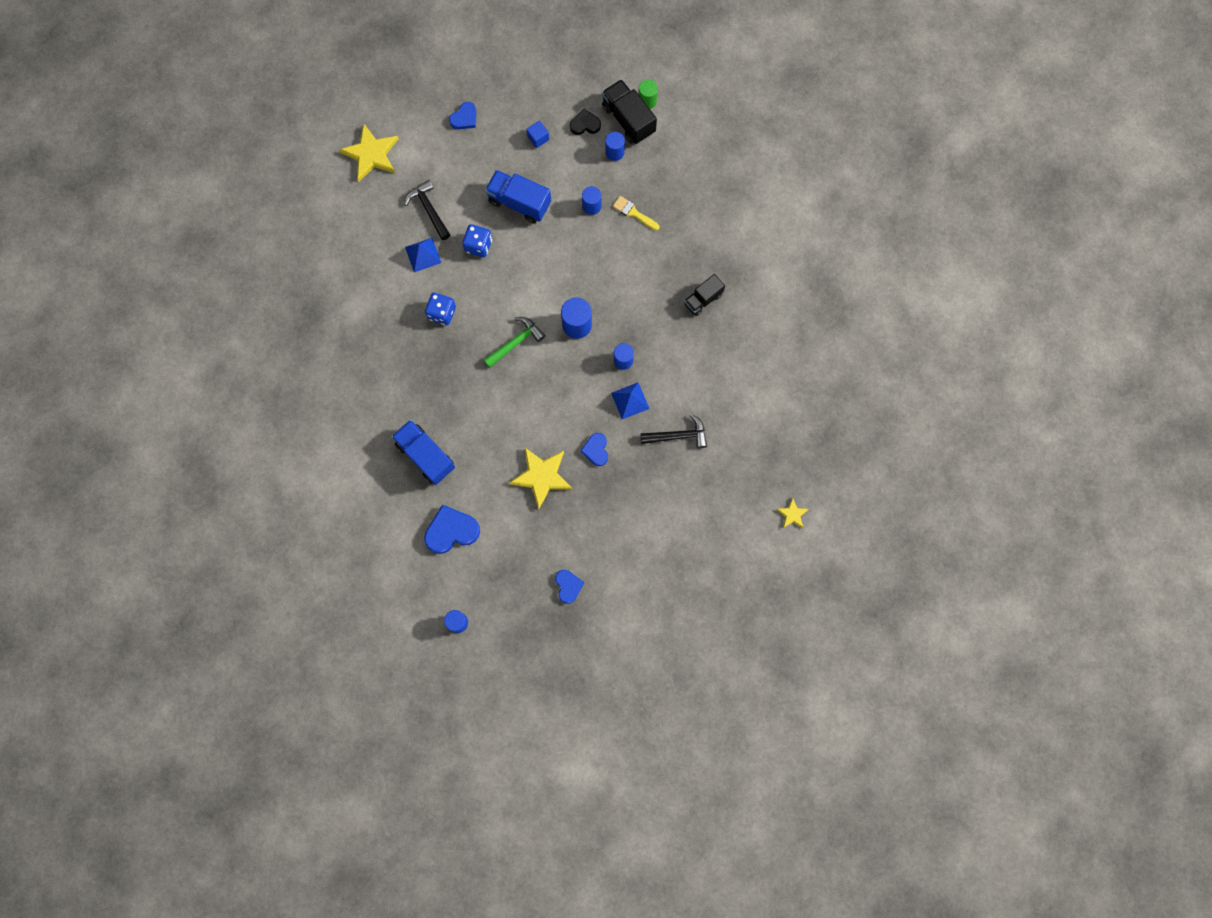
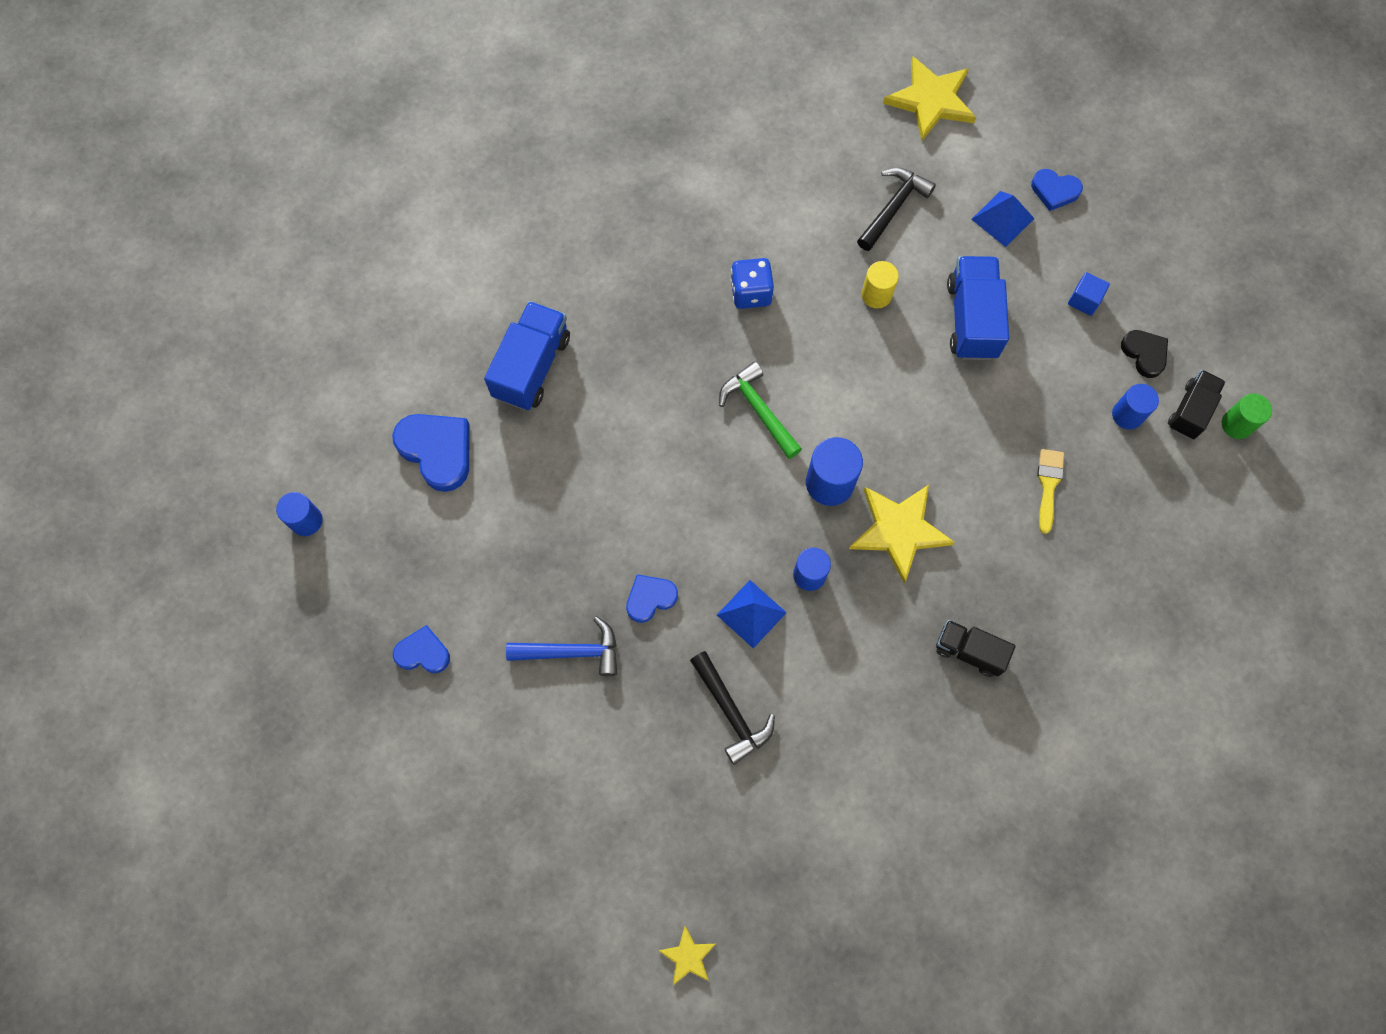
camera: 65 degrees right, 5 degrees down
(423, 254) = (823, 230): blue pyramid -> blue pyramid (1002, 218)
(478, 245) = (876, 295): blue dice -> yellow cylinder
(515, 342) = (758, 410): green hammer -> green hammer turned 150 degrees counterclockwise
(542, 476) = (573, 539): yellow star -> yellow star (899, 531)
(568, 586) = (423, 653): blue heart -> blue heart turned 135 degrees counterclockwise
(591, 206) = (1024, 420): blue cylinder -> none
(606, 505) = (572, 651): none -> blue hammer
(628, 119) = (1190, 411): black truck -> black truck, size x0.64

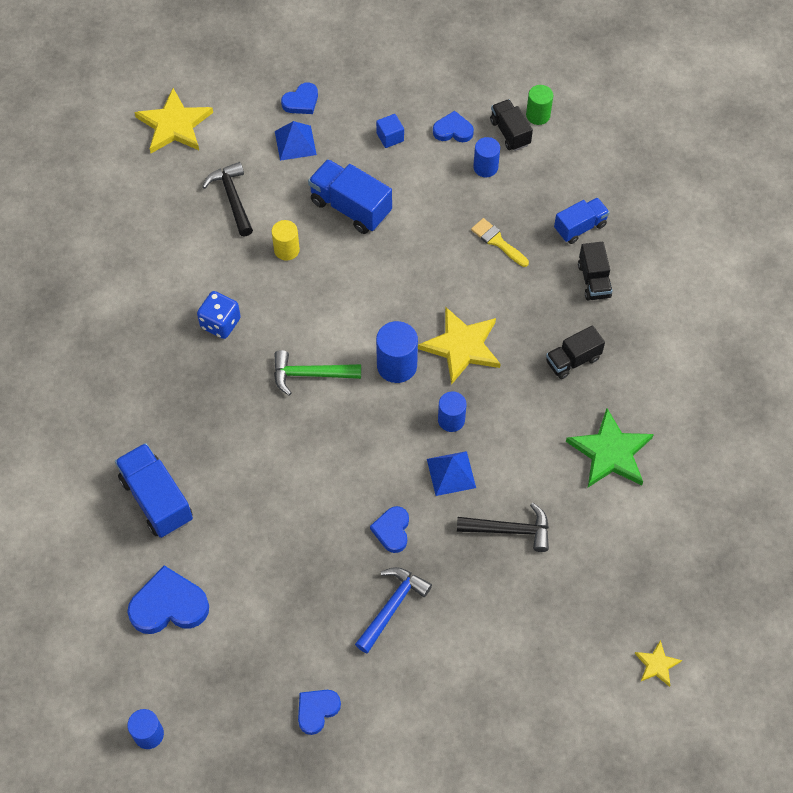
camera: 55 degrees left, 10 degrees down
(891, 758) = (610, 452): none -> green star
(1081, 612) = (594, 280): none -> black truck
(1134, 556) = (580, 227): none -> blue truck
(1144, 354) = (453, 130): black heart -> blue heart

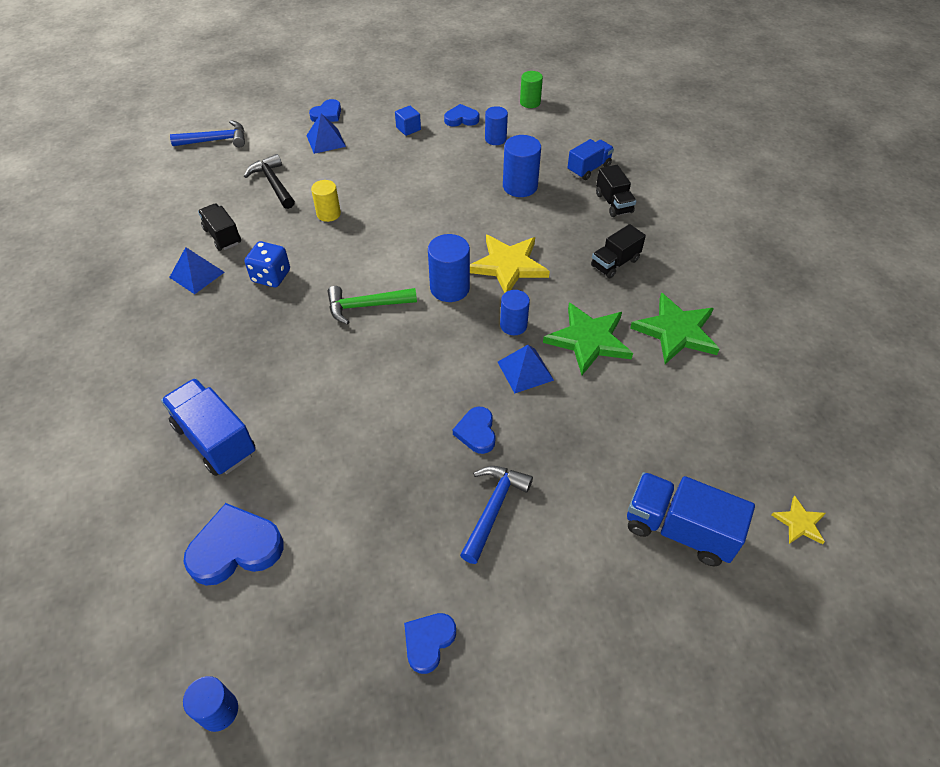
camera: 10 degrees left, 10 degrees down
(147, 309) = (197, 274): none -> blue pyramid
(174, 125) = (216, 140): yellow star -> blue hammer
(350, 207) = (382, 178): blue truck -> blue truck (679, 529)
(497, 241) = (520, 186): yellow brush -> blue cylinder
(510, 132) = (510, 115): black truck -> black truck (222, 236)
(510, 530) = (599, 413): black hammer -> none
(521, 448) = (588, 340): none -> green star

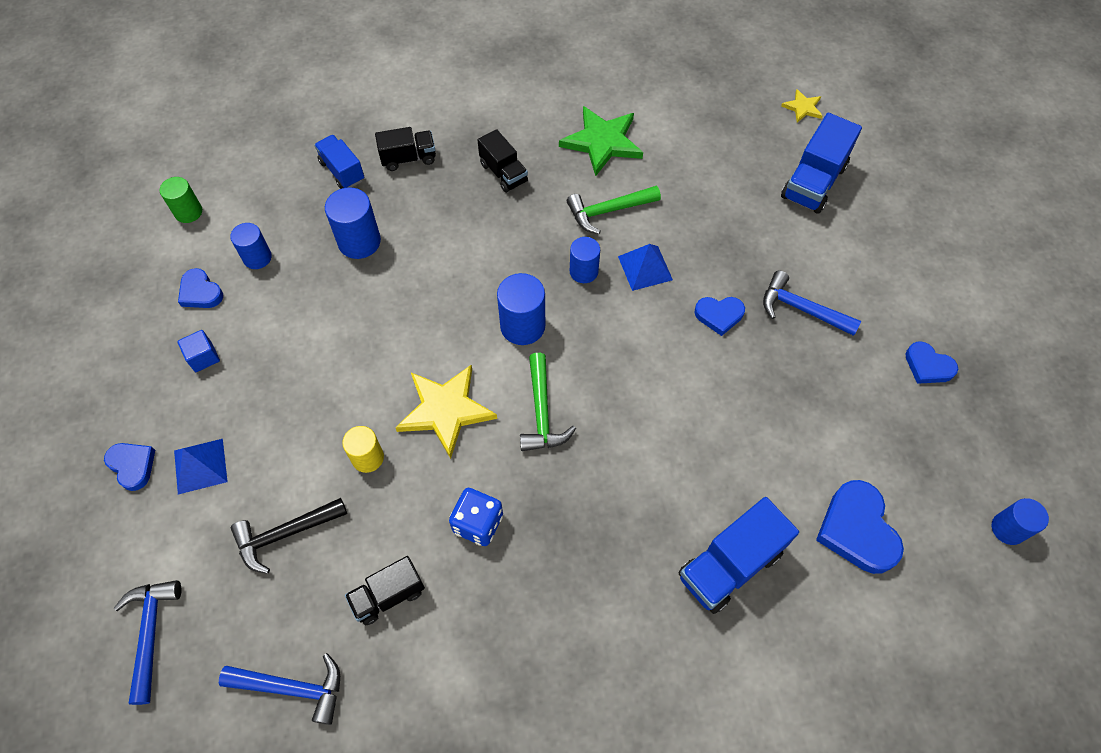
camera: 85 degrees left, 10 degrees up
(169, 201) = (292, 688): none -> blue hammer
(197, 274) = (461, 622): blue pyramid -> none
(461, 119) = (200, 292): blue heart -> blue heart turned 45 degrees counterclockwise
(508, 266) = (494, 267): yellow star -> yellow star (446, 410)
(588, 340) = (608, 211): green star -> green hammer

